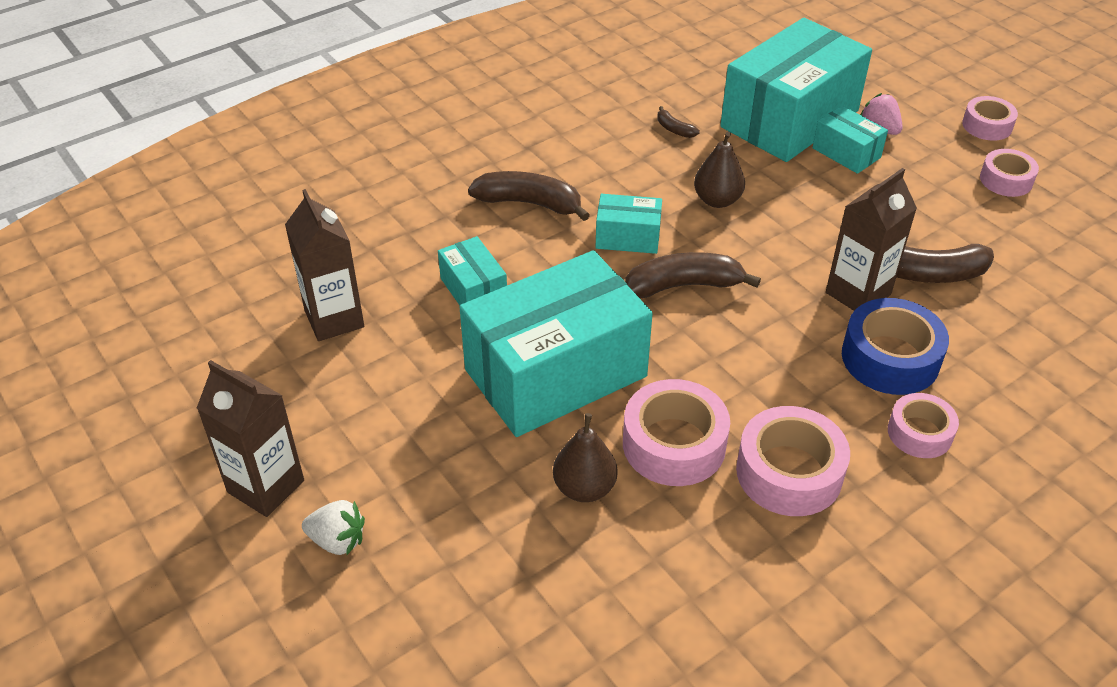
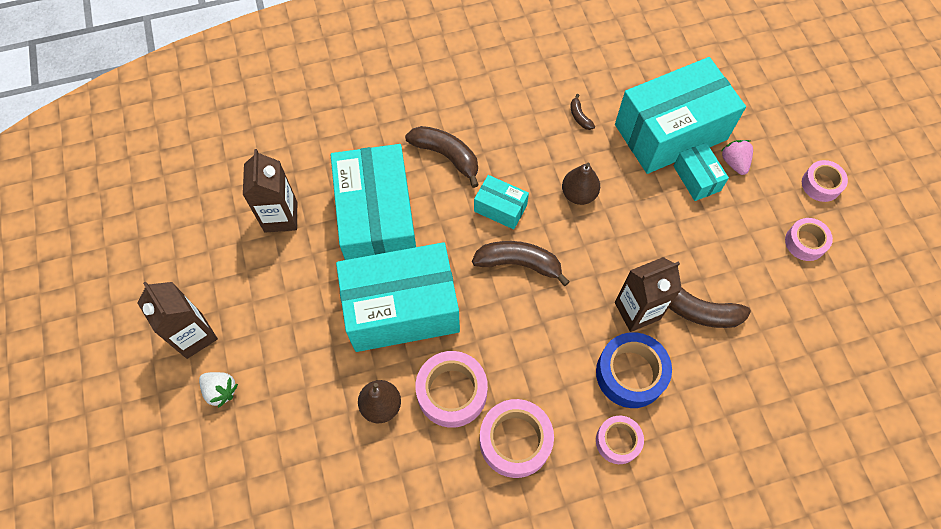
camera: 20 degrees right, 20 degrees up
(473, 290) = (378, 221): turquoise box -> turquoise box, size x2.20

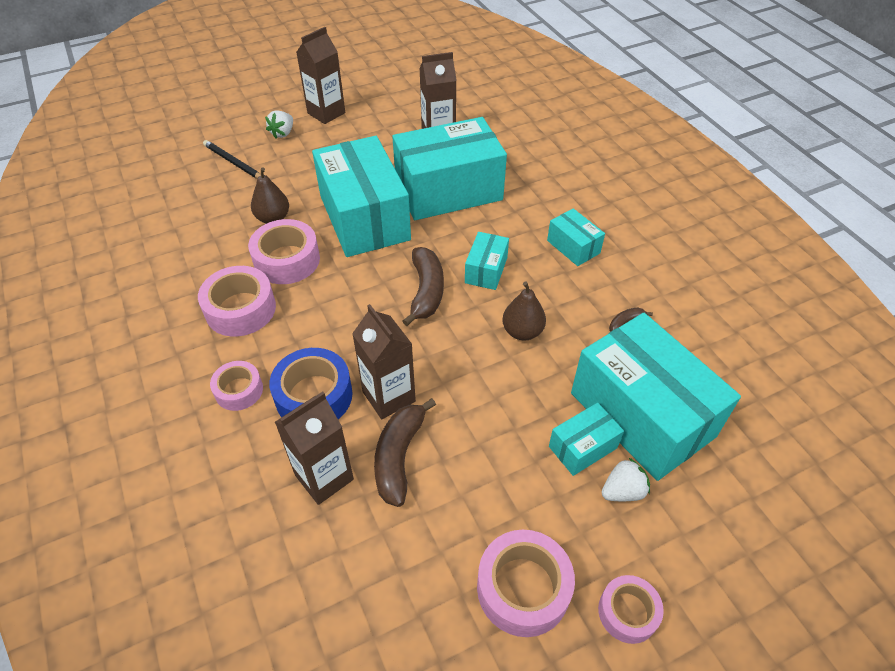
camera: 80 degrees right, 15 degrees down
(265, 452) = (233, 163): none -> black pencil
(446, 156) = (533, 224): brown banana -> none
(483, 131) = (573, 247): none -> turquoise box
(713, 370) = (324, 477): none -> brown carton
(734, 162) = (623, 491): pink strawberry -> white strawberry
(805, 242) = (523, 588): pink tape -> pink tape, size x1.61

